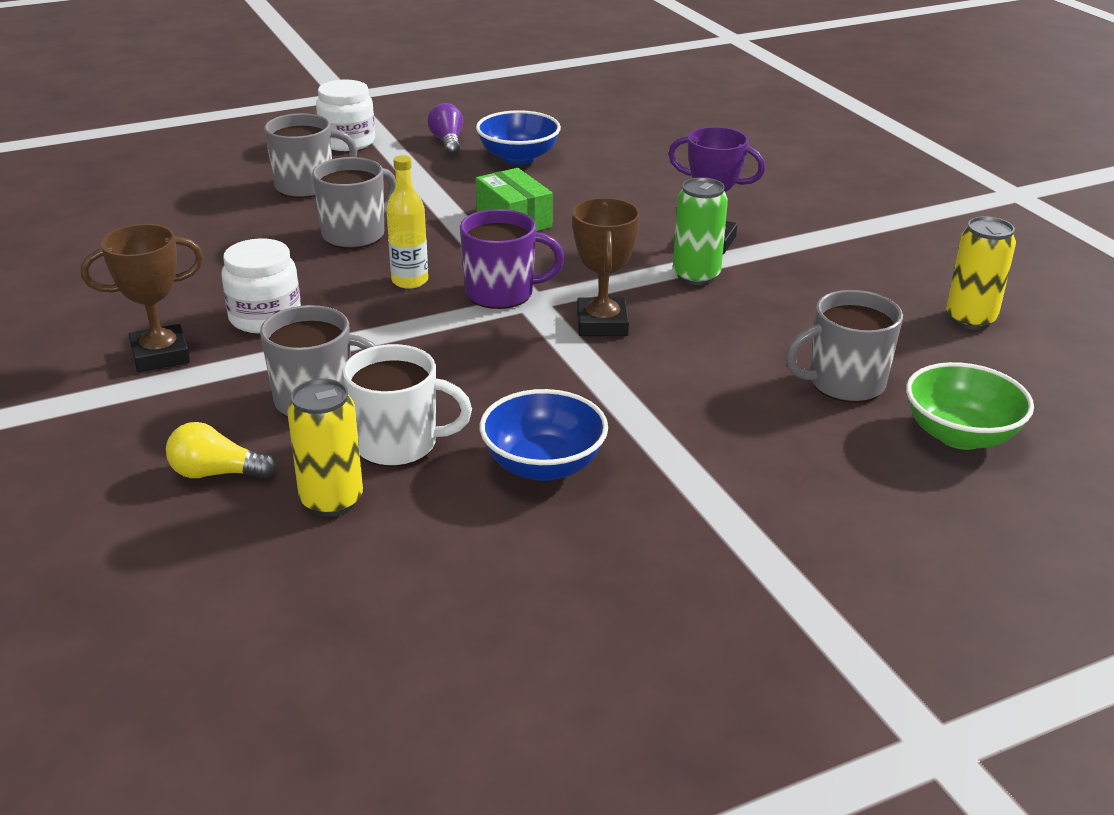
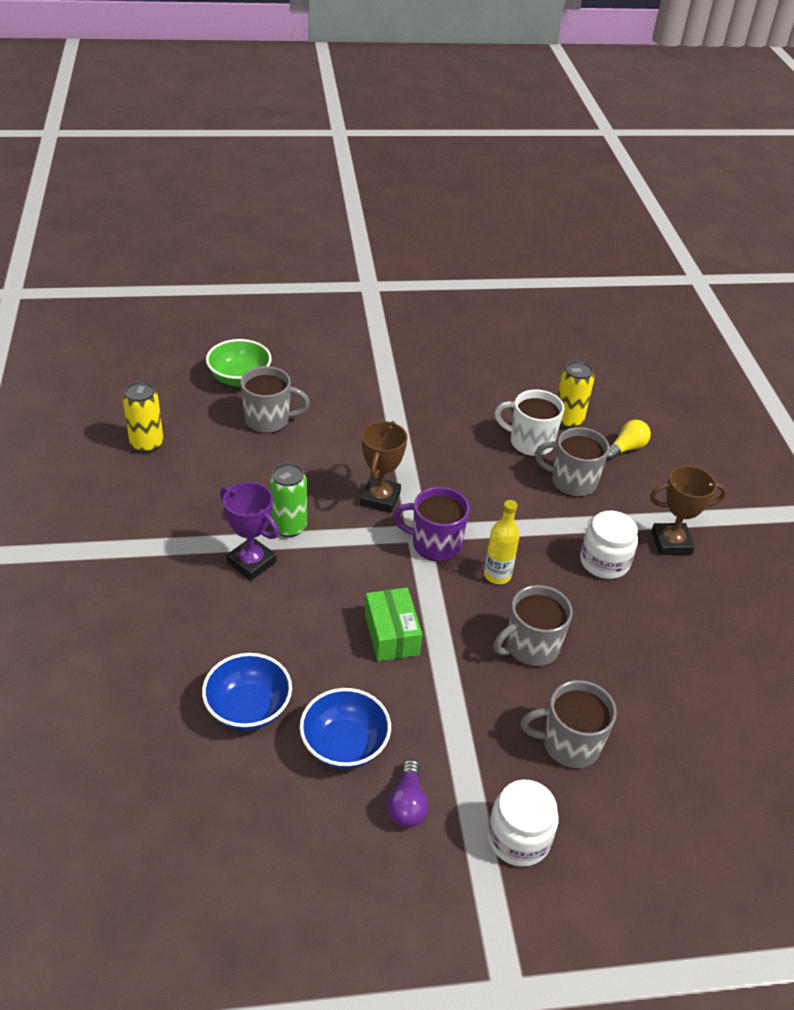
camera: 165 degrees left, 10 degrees up
(216, 473) = (626, 448): yellow light bulb -> yellow light bulb turned 60 degrees counterclockwise
(543, 465) = (459, 413): blue bowl -> blue bowl (248, 708)

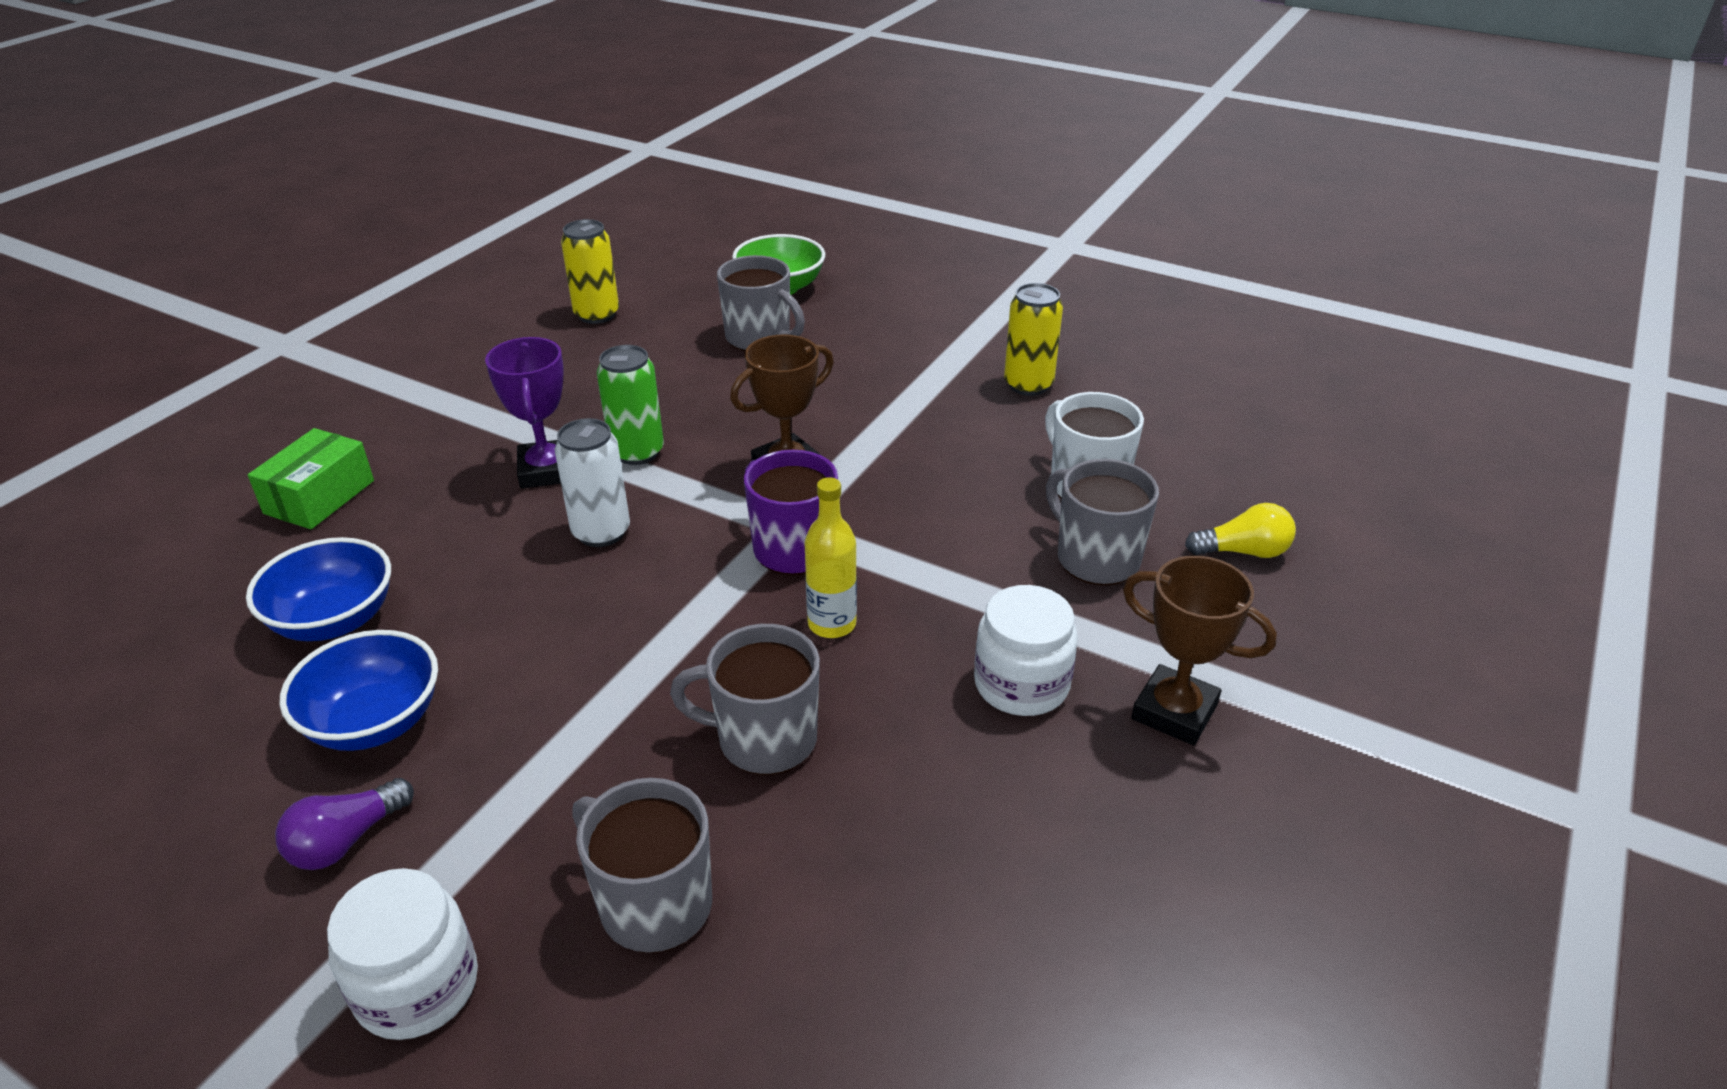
camera: 40 degrees right, 5 degrees down
(329, 584) = (601, 532): none -> white can
(392, 634) = (600, 625): green box -> green box (319, 497)
(568, 420) = (1183, 480): yellow can -> yellow can (1028, 385)

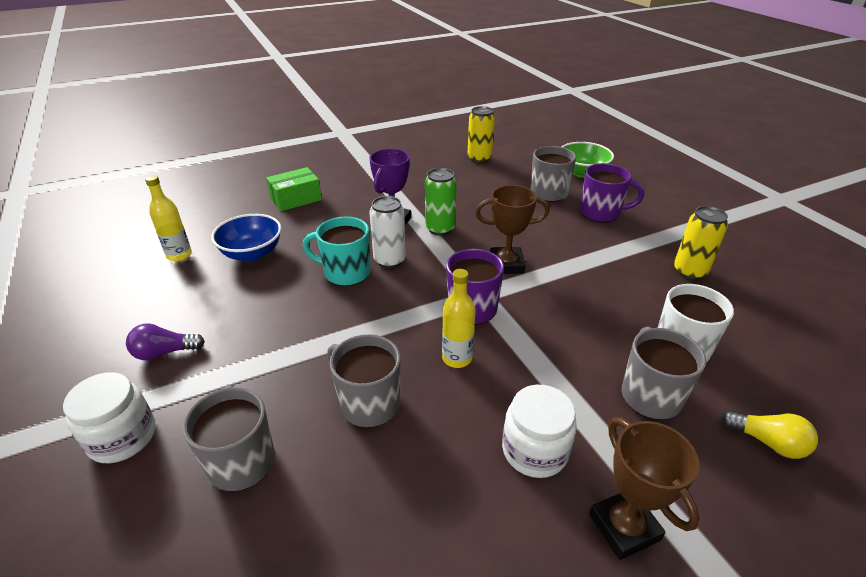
camera: 35 degrees right, 0 degrees up
(181, 684) = (179, 255): none -> yellow bottle
(375, 722) = (223, 305): blue bowl -> none
(545, 580) = (345, 272): none -> turquoise mug
(856, 342) = (601, 213): none -> purple mug

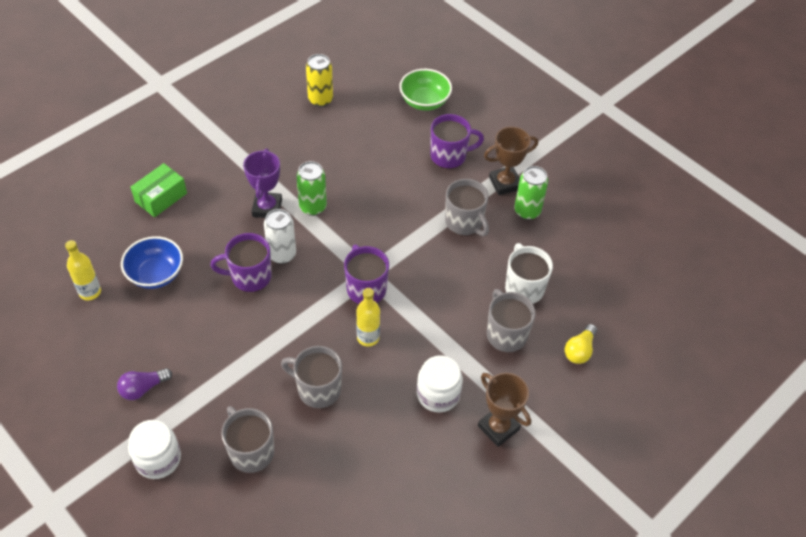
camera: 20 degrees left, 15 degrees up
(345, 272) = (250, 277): turquoise mug -> purple mug
(506, 264) = (381, 236): brown trophy -> brown trophy (505, 183)
(549, 194) = (399, 139): grey mug -> grey mug (464, 223)
(689, 271) = (527, 211): yellow can -> green can
(767, 442) = (579, 350): yellow light bulb -> yellow light bulb turned 105 degrees clockwise

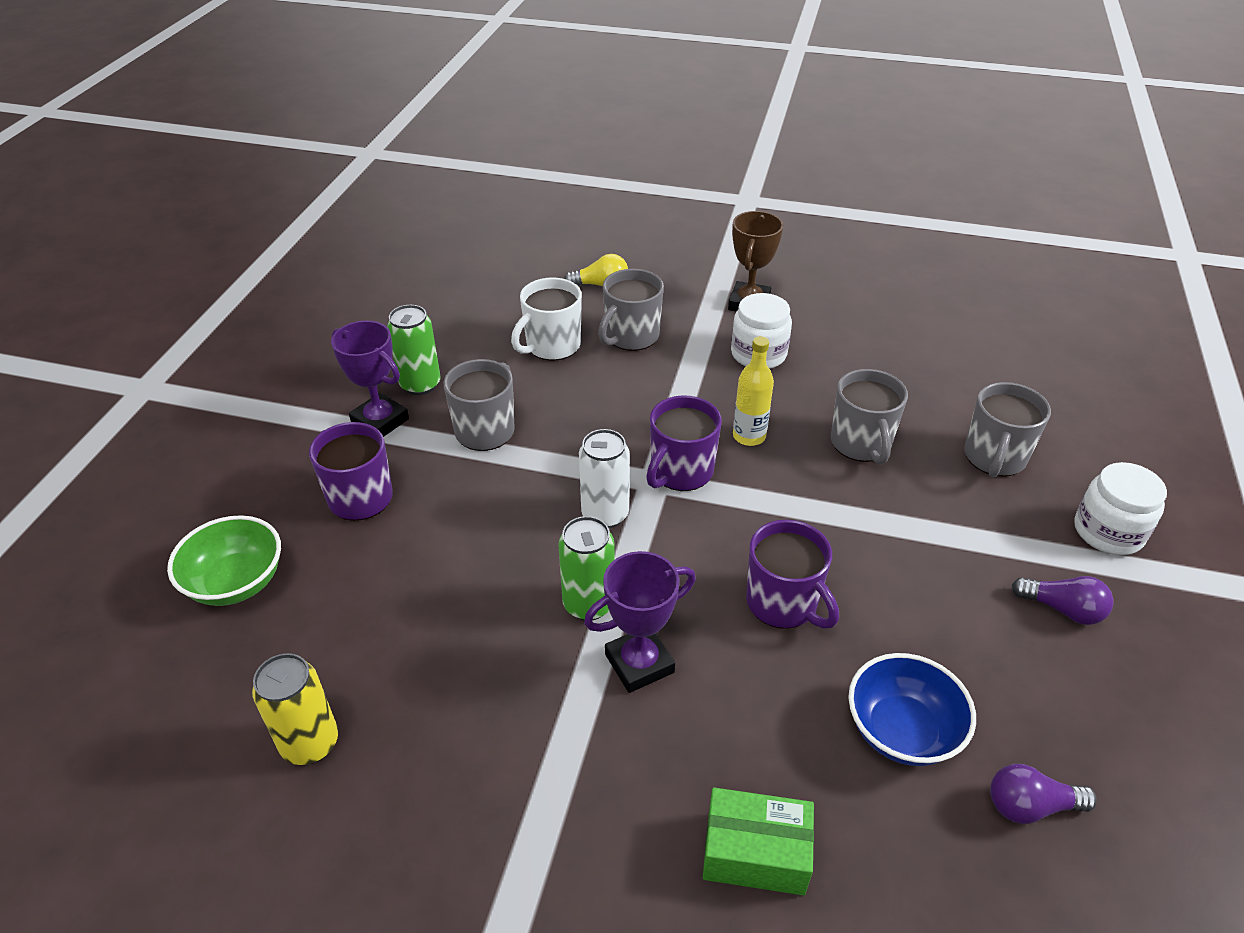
camera: 120 degrees left, 10 degrees down
(90, 292) = (1030, 806): yellow bottle -> purple light bulb
(282, 254) = (710, 589): white can -> white can (605, 514)
(505, 183) = (380, 421): brown trophy -> purple trophy

